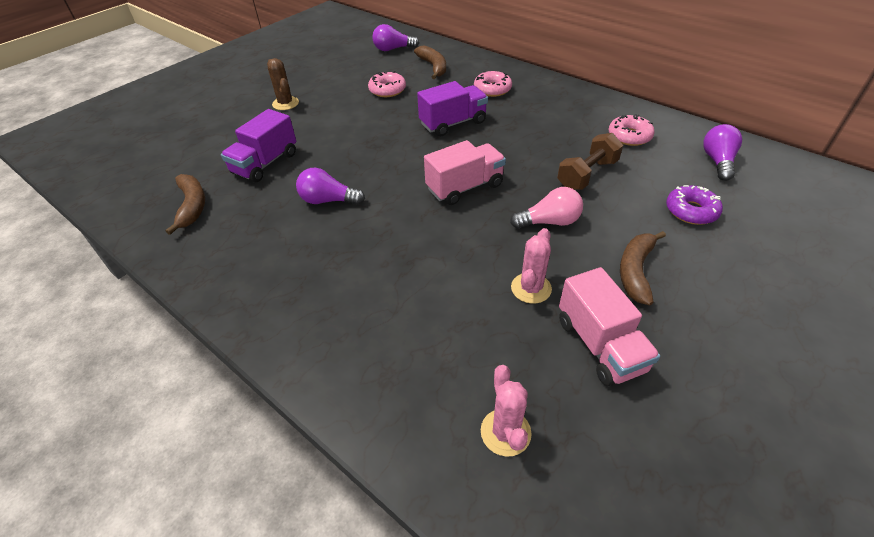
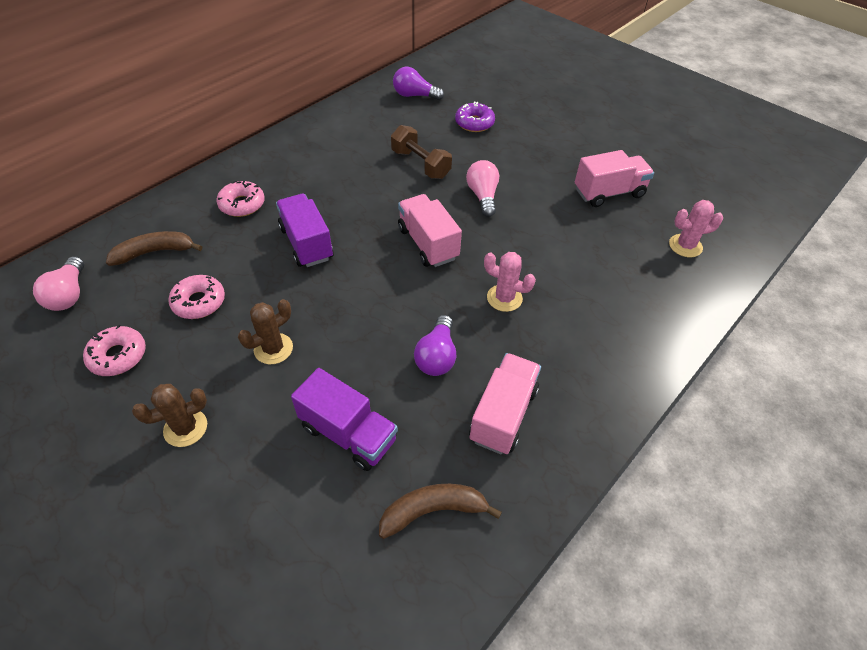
camera: 90 degrees left, 5 degrees up
(262, 241) = (503, 414): none -> pink truck
(343, 124) = (273, 349): none -> brown cactus
(393, 49) = (69, 294): purple light bulb -> pink light bulb
(531, 288) = (560, 217): pink cactus -> pink cactus (504, 298)
(629, 136) = (367, 129): pink donut -> pink donut (118, 356)
(635, 271) = (539, 163): brown banana -> none

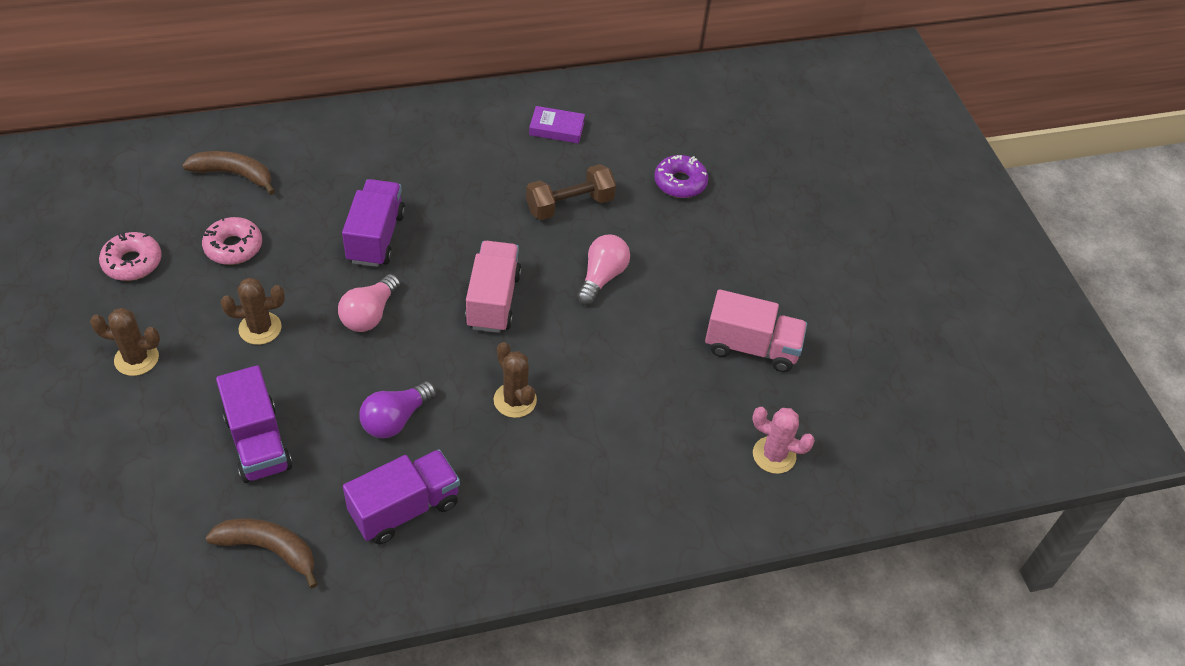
camera: 30 degrees right, 0 degrees up
(69, 294) = (135, 181): pink light bulb -> pink light bulb (370, 314)
(242, 204) = (350, 162): pink donut -> none
(368, 125) = (556, 128): none -> purple book
(415, 95) = (644, 114): purple light bulb -> none
(420, 164) = (570, 205): brown dumbbell -> brown dumbbell turned 75 degrees clockwise
(503, 414) = (404, 508): pink truck -> purple truck
(504, 298) = (515, 400): pink cactus -> brown cactus

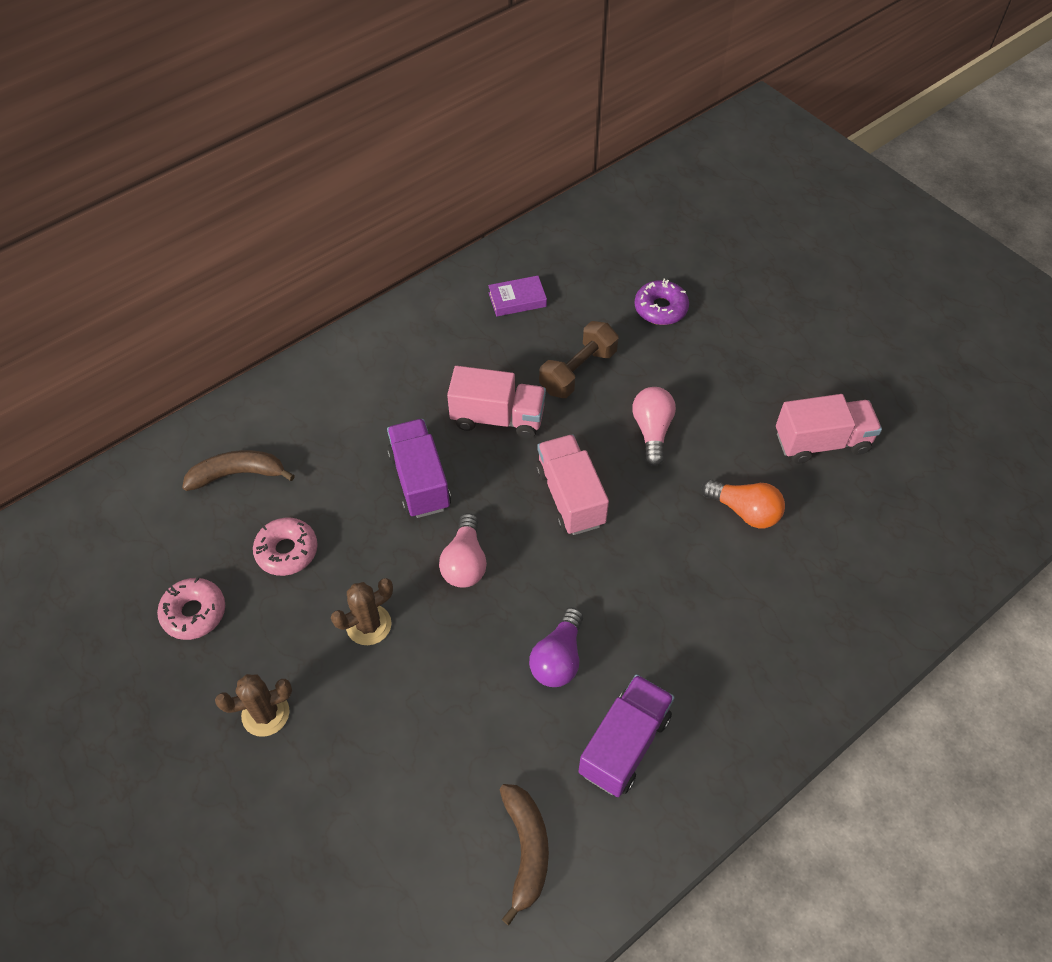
camera: 20 degrees left, 5 degrees up
(258, 442) = (444, 744): purple truck -> none
(269, 549) = (526, 850): brown banana -> brown banana turned 90 degrees clockwise
(475, 214) = (498, 418): none -> pink truck
(515, 400) = (653, 588): brown cactus -> none
(639, 374) = (744, 511): none -> orange light bulb
(774, 455) = (905, 536): pink cactus -> none

